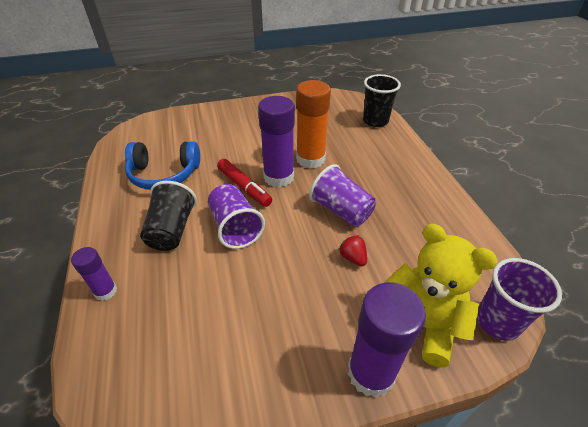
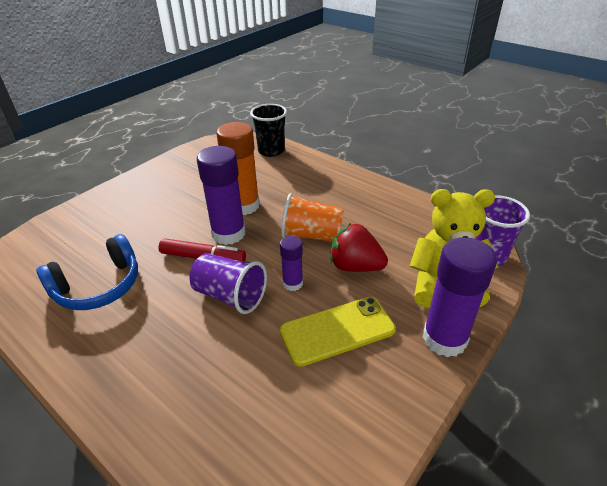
camera: 35 degrees left, 5 degrees down
(105, 291) = (149, 427): purple glue stick -> purple glue stick (292, 283)
(172, 230) = (165, 332): black cup -> none
(286, 304) = (337, 330): none -> yellow phone
(341, 210) = (311, 235): purple cup -> orange cup
(353, 258) = (355, 266): red strawberry -> red strawberry, size x1.82

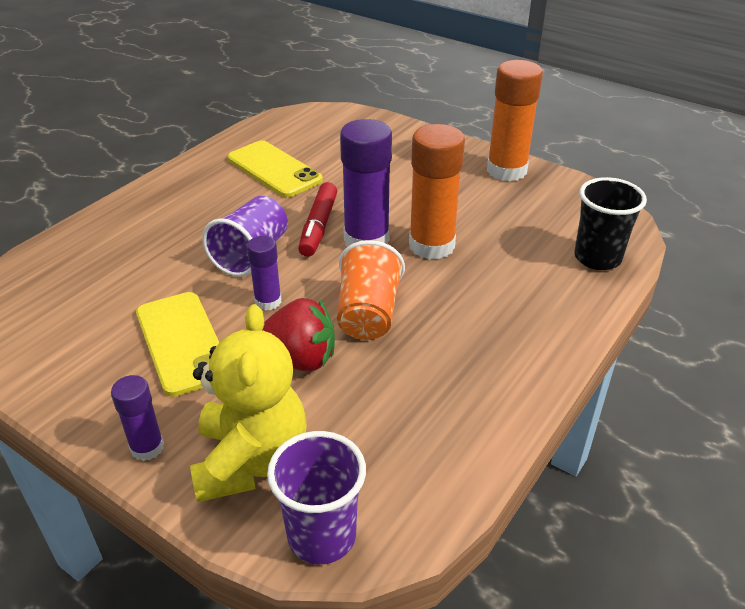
camera: 85 degrees right, 0 degrees up
(98, 286) = (274, 169): blue headphones -> yellow phone
(166, 169) = (506, 170): none -> orange glue stick
(355, 266) = (298, 360): red strawberry -> red strawberry turned 75 degrees clockwise
(444, 339) = (147, 447): purple glue stick -> purple glue stick, size x0.53

